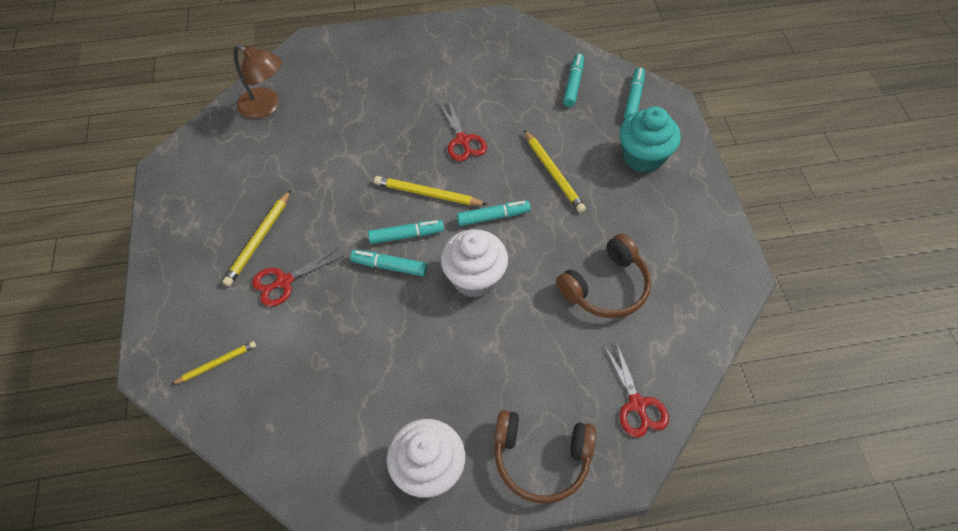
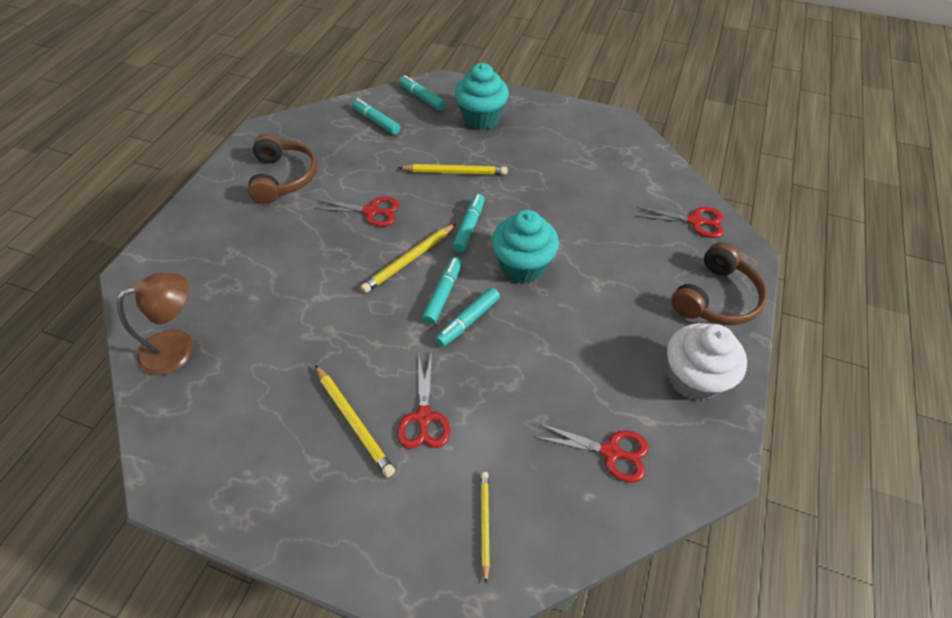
camera: 60 degrees left, 5 degrees down
(317, 427) = (611, 452): none -> red scissors
(474, 278) = (522, 266): white cupcake -> turquoise cupcake
(606, 287) = (584, 192): brown headphones -> brown headphones (283, 177)

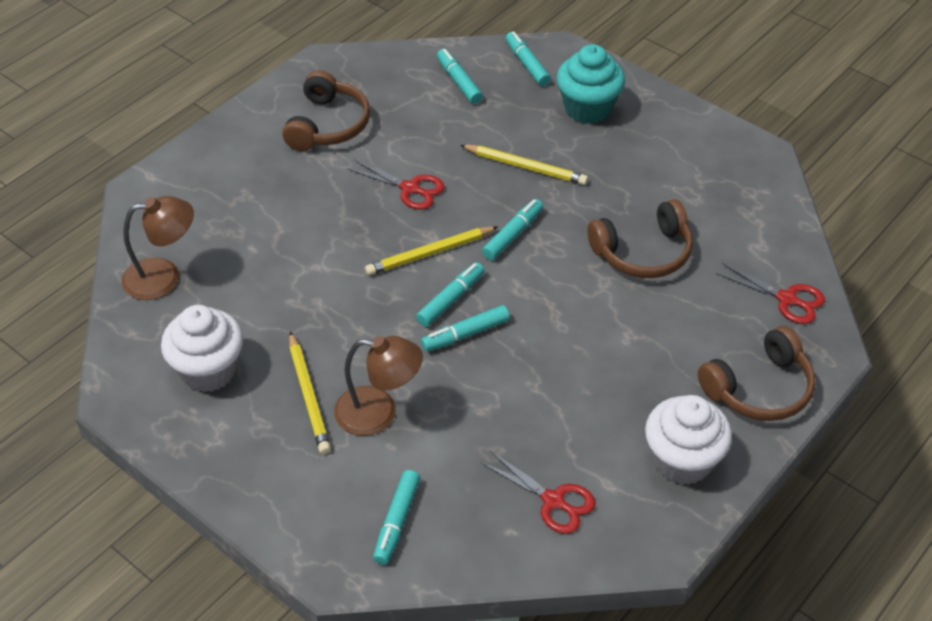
camera: 20 degrees right, 5 degrees down
(250, 426) = (208, 370): none -> white cupcake
(424, 417) = (379, 412): red scissors -> brown lamp
(484, 523) = (397, 521): yellow pencil -> turquoise marker
(522, 266) = (553, 294): turquoise cupcake -> none
(574, 214) = (643, 252): none -> brown headphones

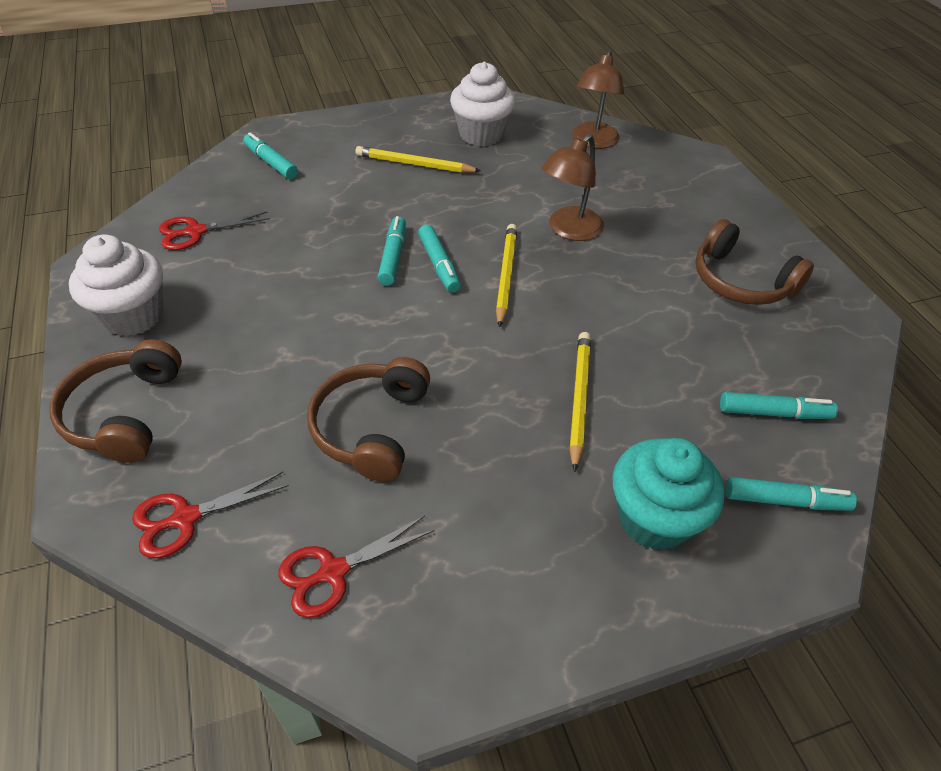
camera: 120 degrees right, 0 degrees up
(379, 412) = (365, 187): brown lamp -> brown lamp (569, 230)
(410, 188) = (604, 298): red scissors -> red scissors (333, 572)
(512, 235) = (484, 338): turquoise marker -> none
(526, 167) = (579, 398): yellow pencil -> yellow pencil turned 135 degrees clockwise

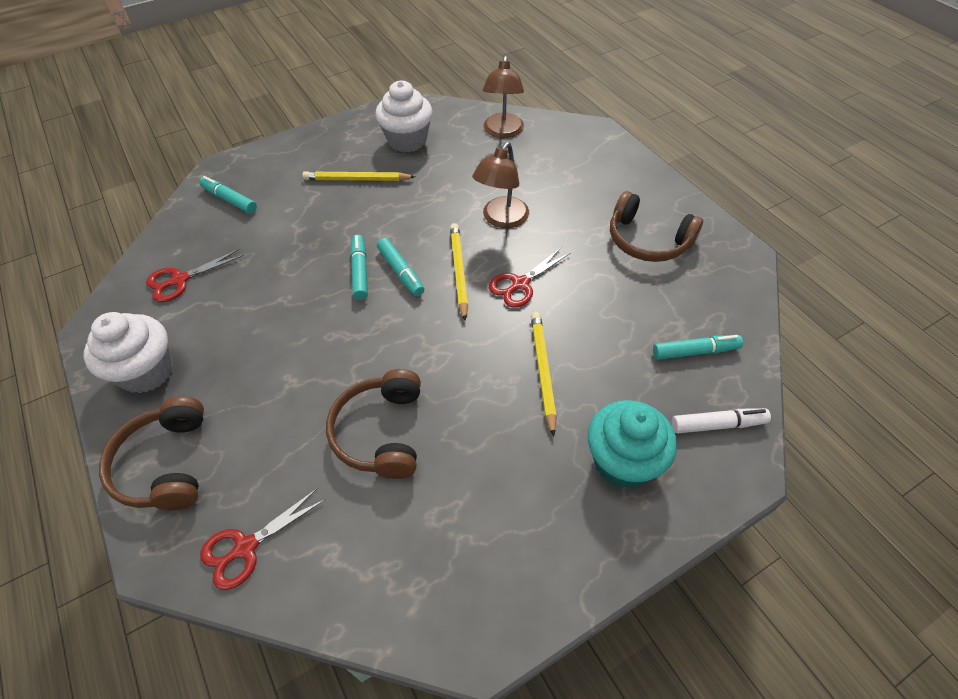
camera: 10 degrees left, 5 degrees up
(333, 572) = (381, 565): red scissors -> red scissors (520, 284)
(785, 501) = (717, 424): turquoise marker -> white marker

